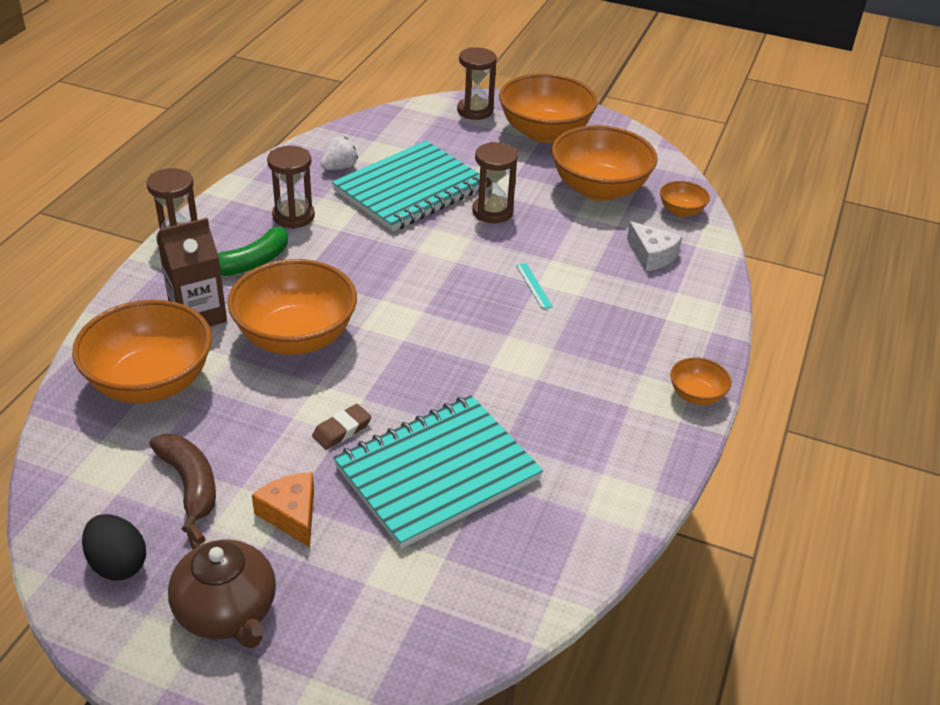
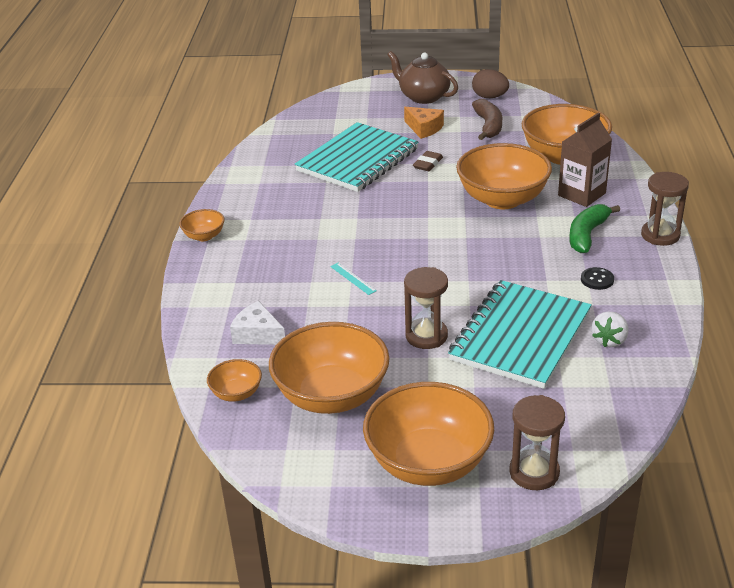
camera: 165 degrees right, 5 degrees down
(118, 564) = (489, 97): black egg -> brown egg
(189, 484) = (488, 126): brown banana -> brown banana turned 135 degrees counterclockwise
(293, 216) = (597, 279): brown hourglass -> black button

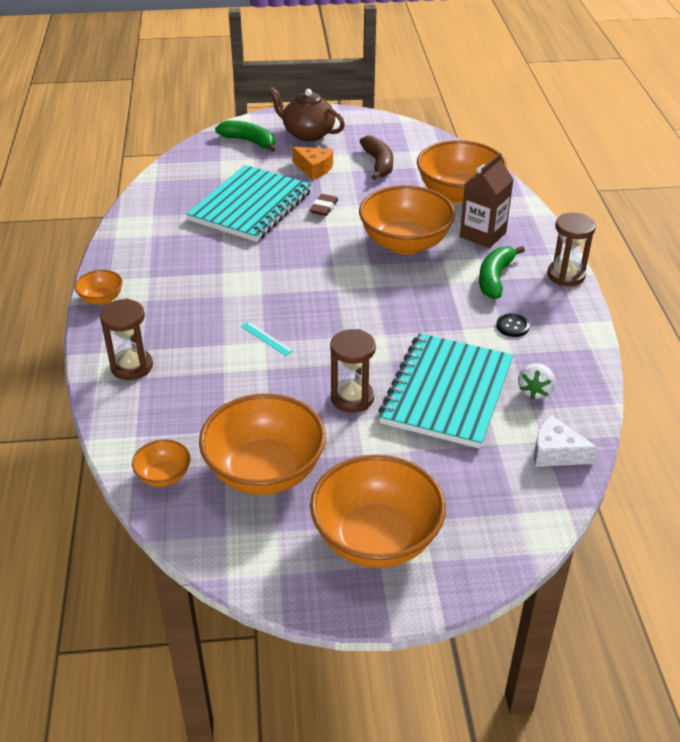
camera: 10 degrees left, 5 degrees up
(257, 334) = (176, 407): white cheese -> white cheese (556, 453)
(365, 102) = (249, 141): none -> green banana
(489, 97) = (375, 132): brown egg -> none
(534, 472) = (484, 540): brown hourglass -> brown hourglass (132, 366)

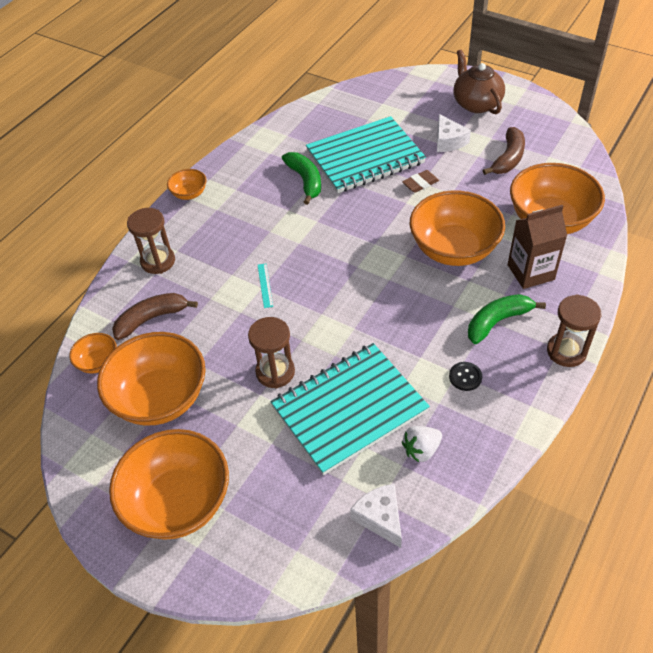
camera: 40 degrees right, 10 degrees up
(180, 415) = (151, 319): none -> brown banana
(249, 141) = (421, 93): green banana -> green banana (305, 181)
(314, 169) = (448, 141): orange cheese -> white cheese

